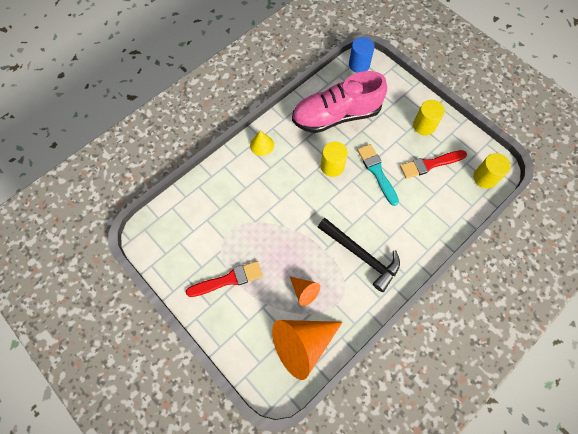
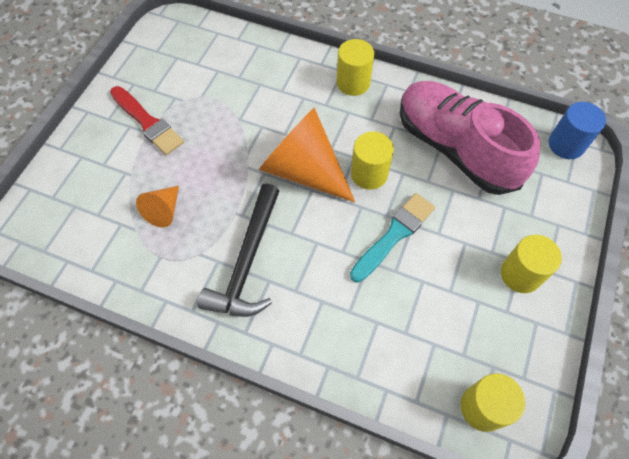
camera: 65 degrees right, 5 degrees down
(262, 145) = (353, 83): yellow cone -> yellow cylinder
(302, 344) = (90, 236): orange cone -> orange cone (303, 170)
(430, 164) = (454, 307): red brush -> none

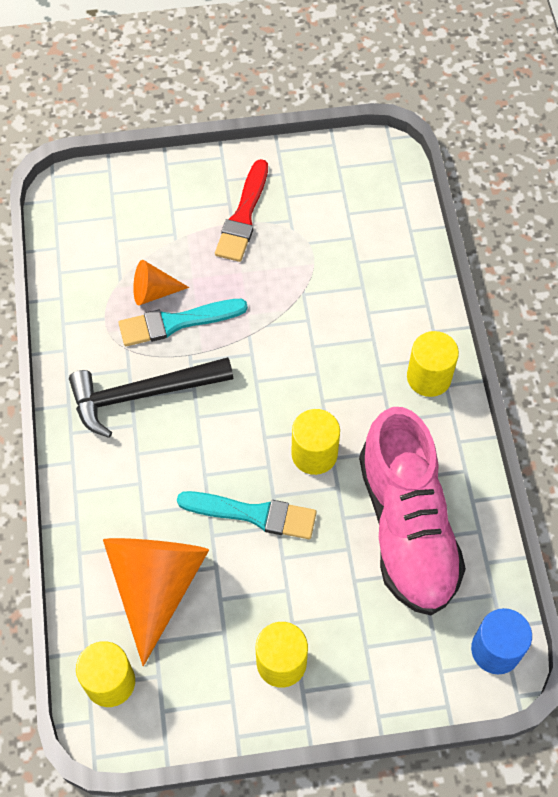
camera: 60 degrees right, 0 degrees up
(202, 208) = (177, 322): none -> turquoise brush
(303, 170) = (279, 388): orange cone -> orange cone (156, 585)
(455, 148) = (407, 527): pink shoe -> pink shoe turned 150 degrees clockwise

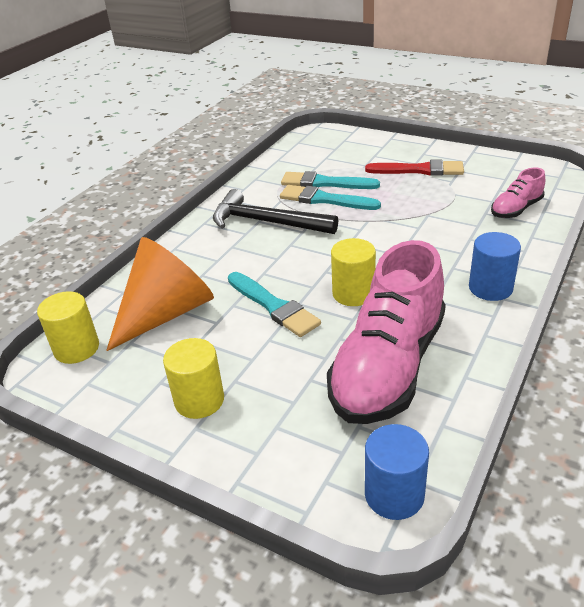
camera: 40 degrees right, 25 degrees down
(154, 292) = (325, 183): orange cone -> turquoise brush
(243, 216) = (419, 170): red brush -> red brush turned 135 degrees counterclockwise
(384, 241) = (516, 209): none -> pink shoe
(429, 377) = (490, 288): yellow cylinder -> blue cylinder

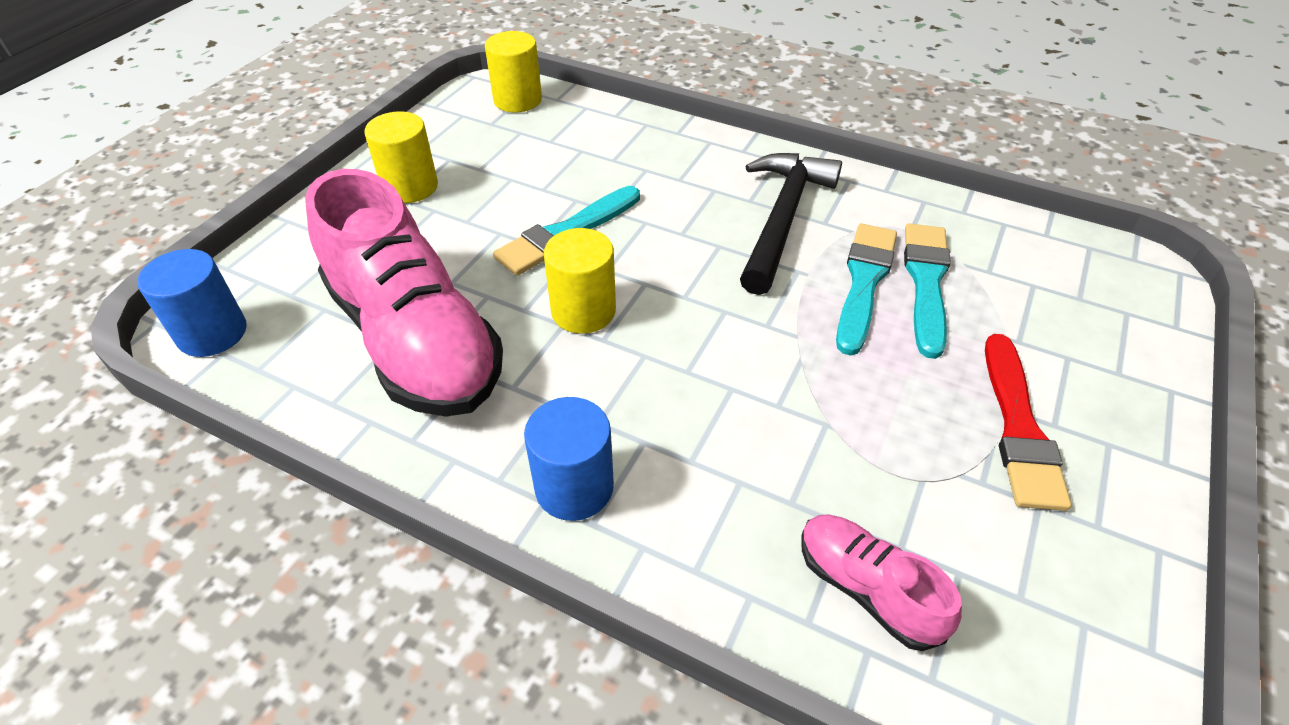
camera: 85 degrees right, 10 degrees up
(166, 313) = (567, 150): orange cone -> none
(388, 366) = (415, 340): pink shoe -> pink shoe turned 150 degrees counterclockwise

